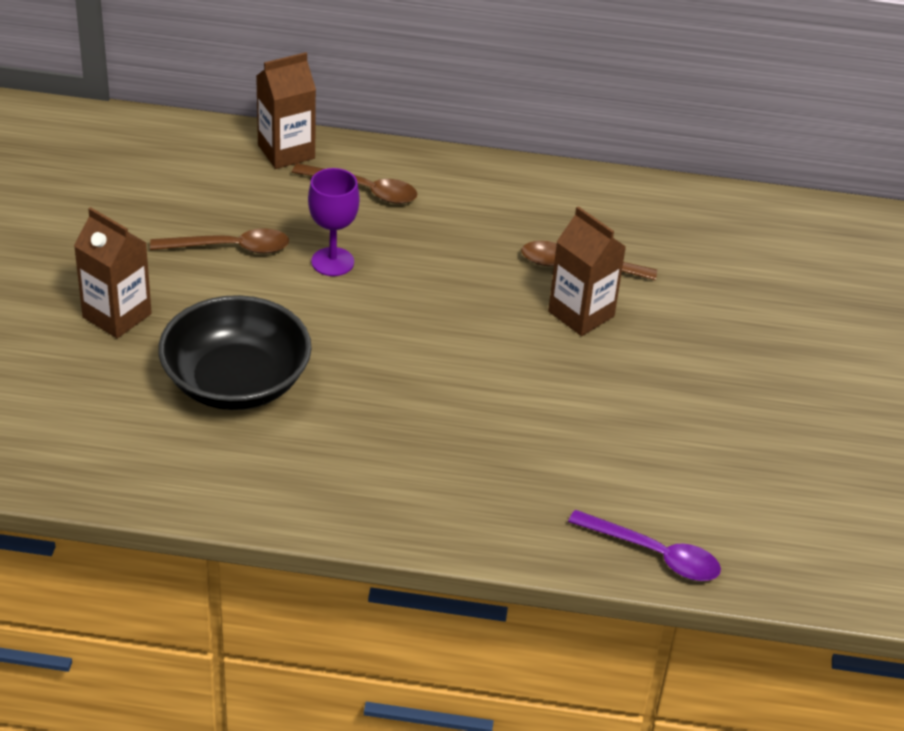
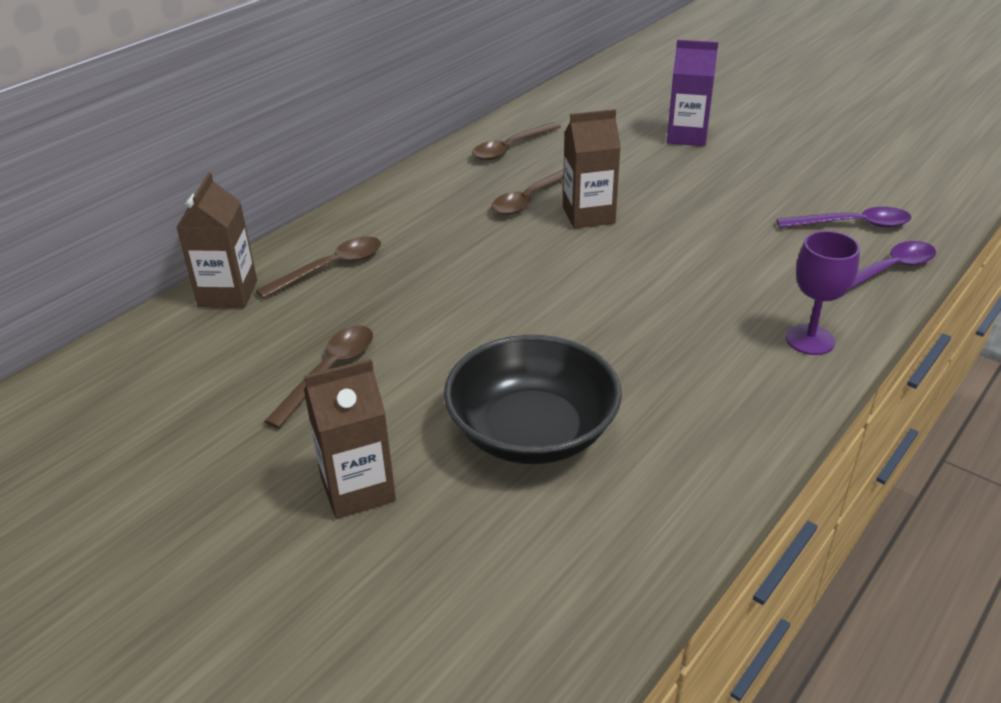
camera: 55 degrees left, 5 degrees down
(332, 262) = (411, 316): purple goblet -> purple goblet (810, 340)
(665, 219) = (511, 148): none -> brown spoon
(729, 511) = (852, 225): none -> purple spoon
(814, 337) = (687, 136): none -> purple carton

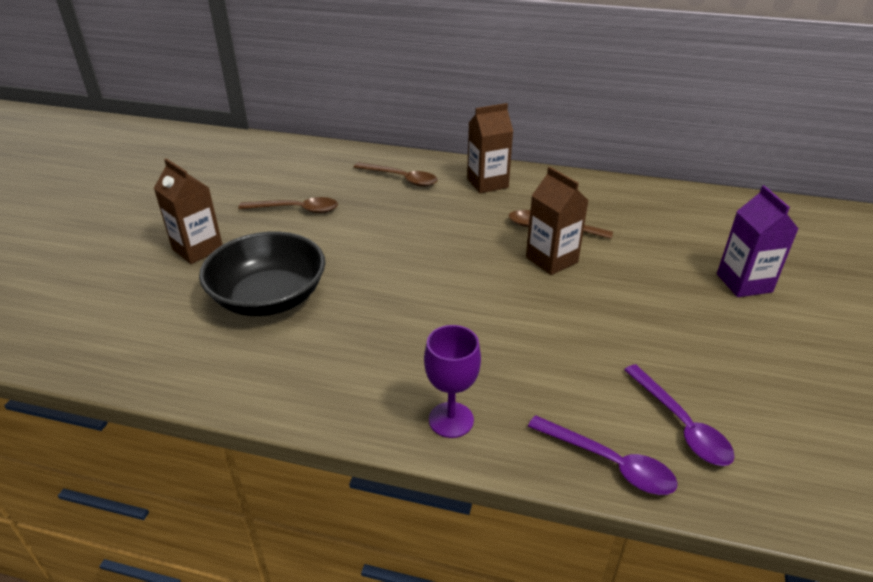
camera: 65 degrees right, 0 degrees up
(228, 293) = (354, 157): brown carton -> brown carton (487, 183)
(511, 148) = (619, 201): brown spoon -> none

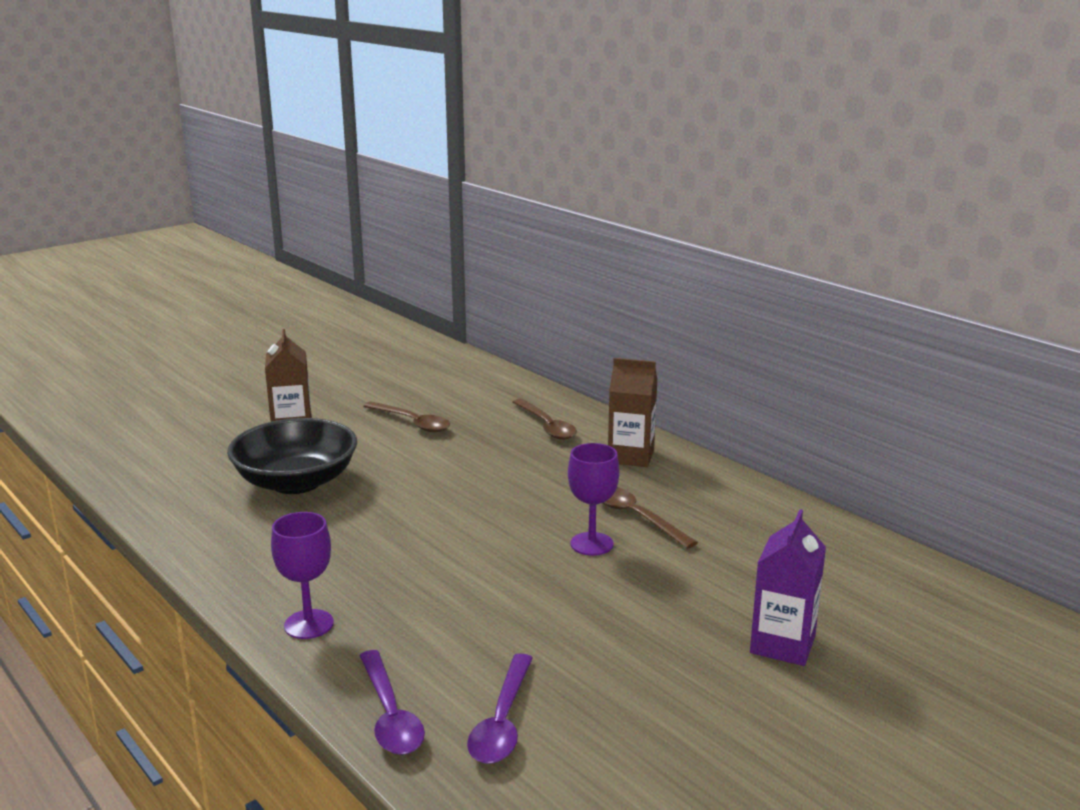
camera: 35 degrees right, 15 degrees down
(551, 260) = (591, 544): brown carton -> purple goblet

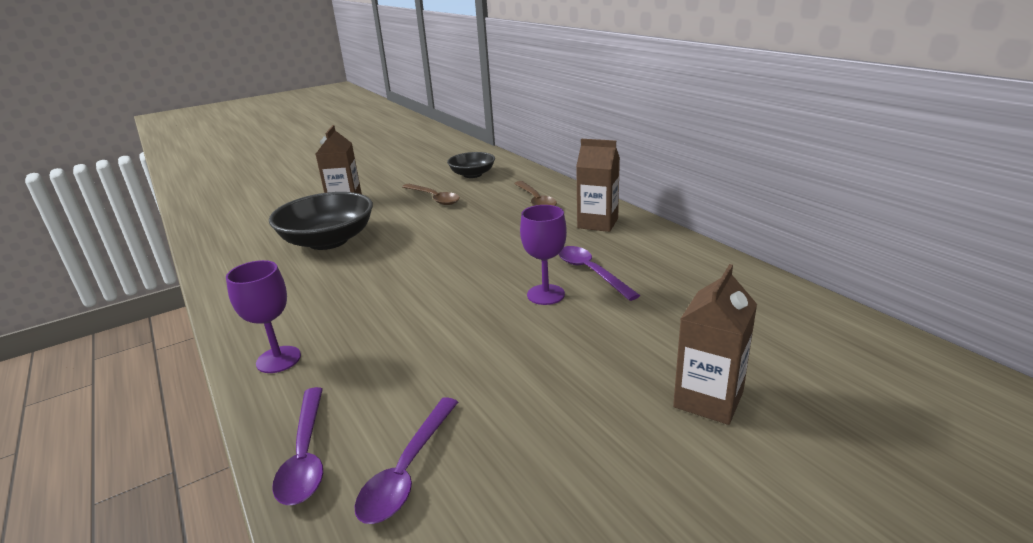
camera: 10 degrees right, 5 degrees up
(451, 388) = (472, 174): none -> black bowl
(636, 517) = (591, 272): brown spoon -> purple spoon
(782, 644) = (708, 399): purple carton -> brown carton

